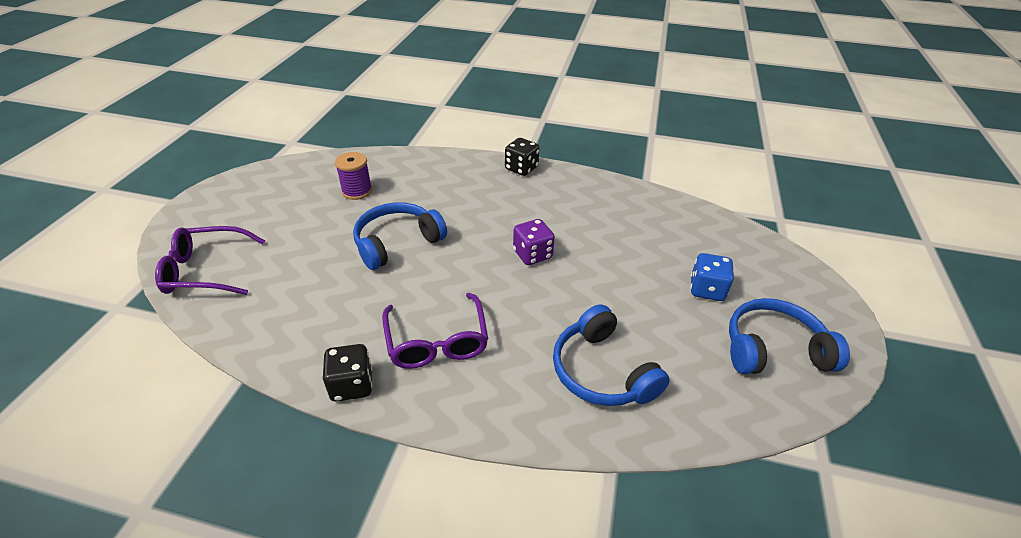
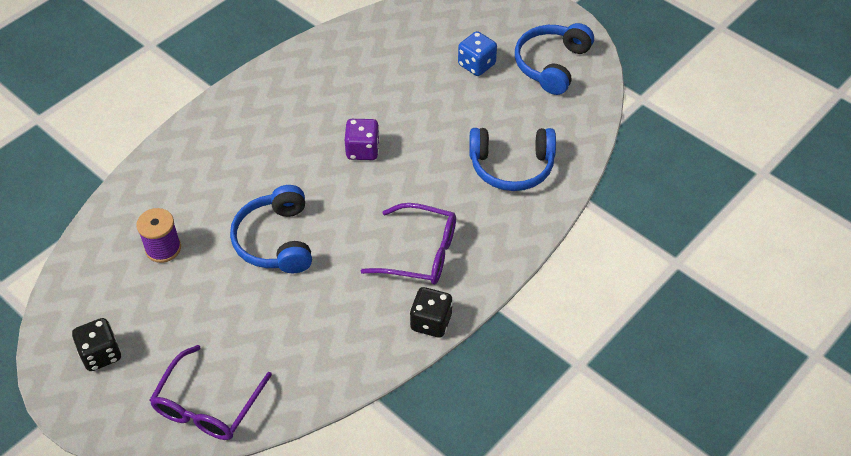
camera: 60 degrees left, 10 degrees up
(521, 168) = (230, 102): black dice -> black dice (101, 354)

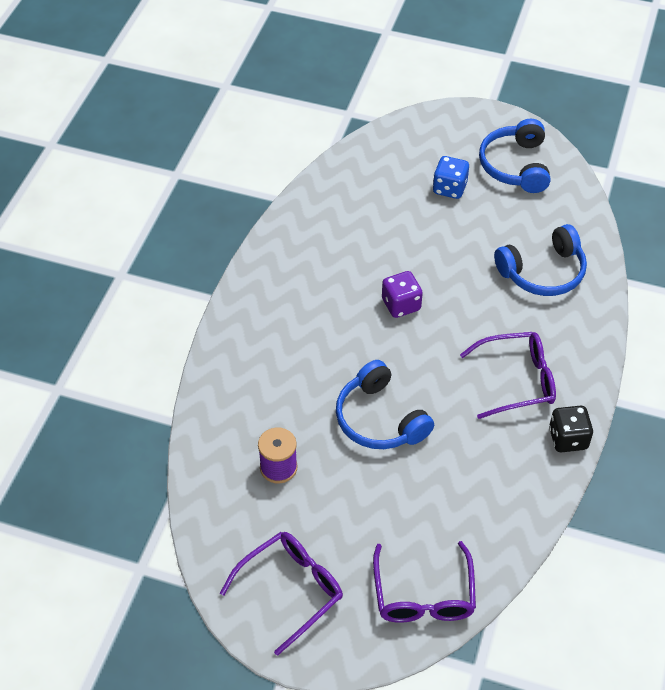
camera: 25 degrees left, 0 degrees up
(101, 354) = (290, 590): black dice -> purple glasses

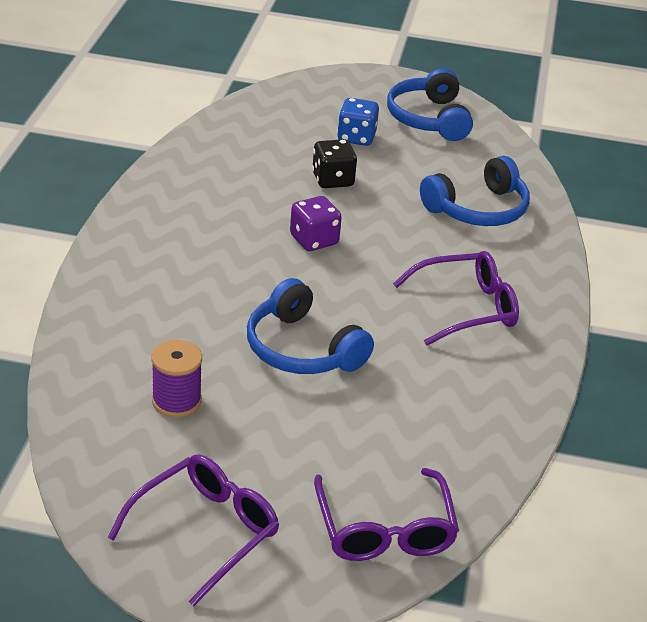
camera: 10 degrees left, 15 degrees down
(568, 439) = (539, 362): black dice -> black dice (332, 180)

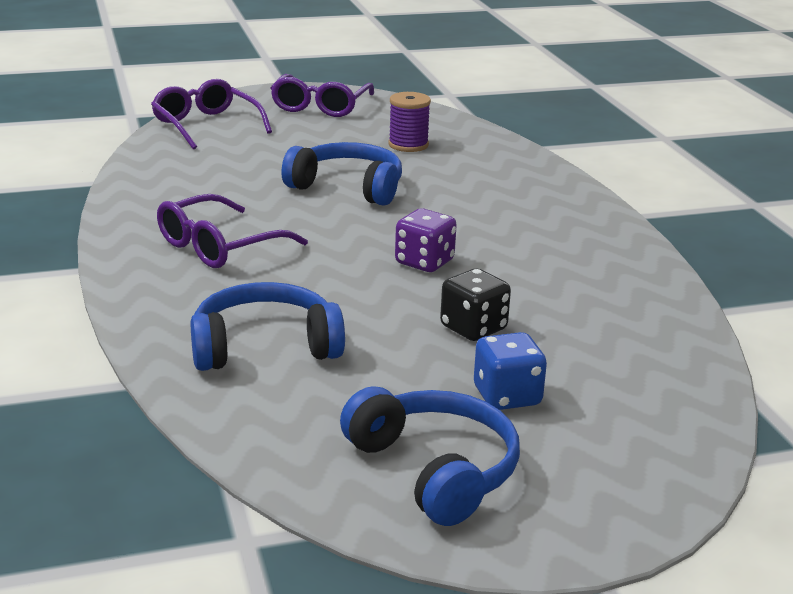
camera: 155 degrees right, 10 degrees down
(478, 209) = (264, 346): blue headphones -> blue headphones turned 45 degrees clockwise

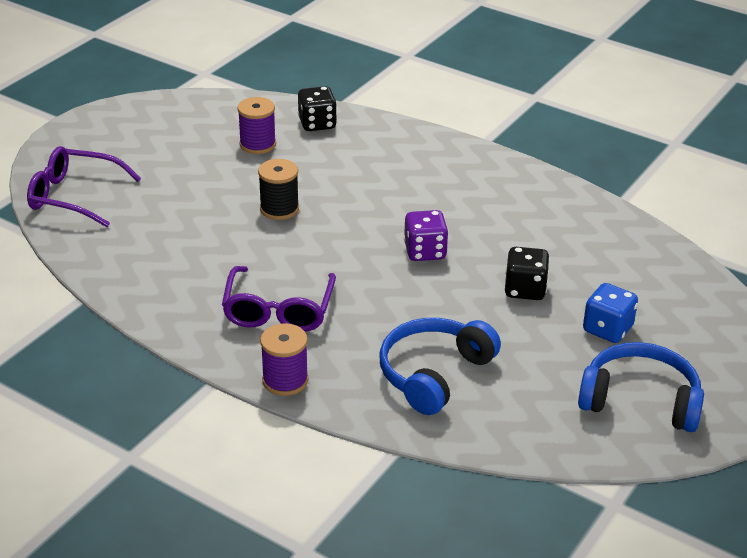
camera: 40 degrees left, 10 degrees up
(133, 291) = (285, 380): none -> purple spool
(320, 106) = (131, 132): purple glasses -> none
(348, 187) = (279, 209): blue headphones -> black spool
(486, 150) = (317, 124): none -> black dice

